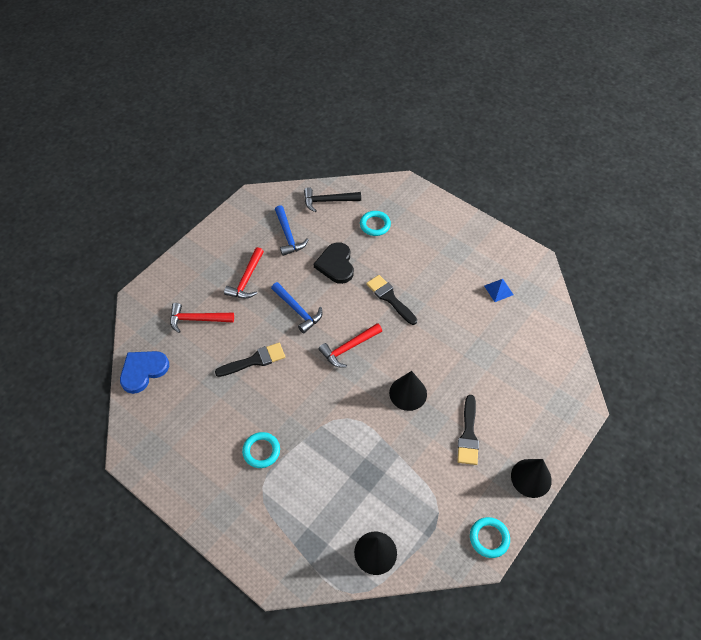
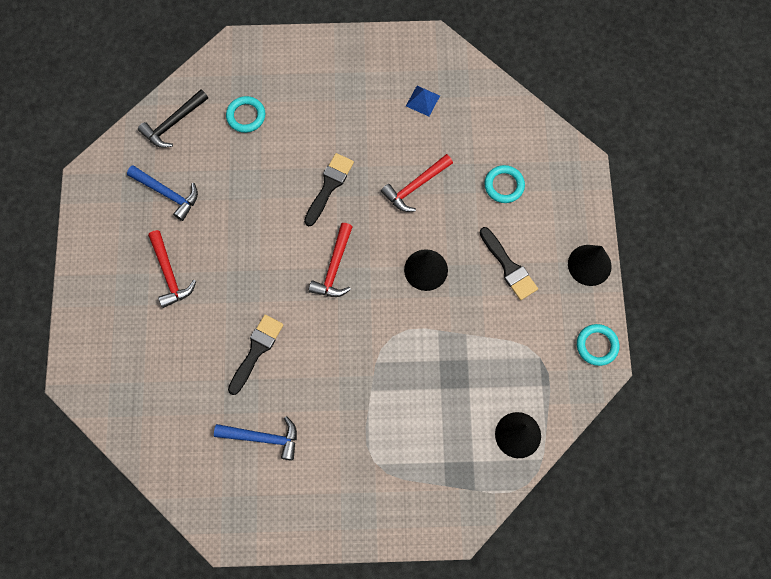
camera: 40 degrees left, 15 degrees up
(143, 371) = (156, 448): blue heart -> none
(197, 319) = (159, 354): red hammer -> red hammer (415, 186)
(261, 451) = (343, 430): turquoise ring -> turquoise ring (504, 185)
(298, 310) = (251, 267): blue hammer -> blue hammer (263, 438)
(336, 264) = (245, 189): black heart -> none
(390, 298) = (329, 186): black brush -> black brush turned 105 degrees clockwise

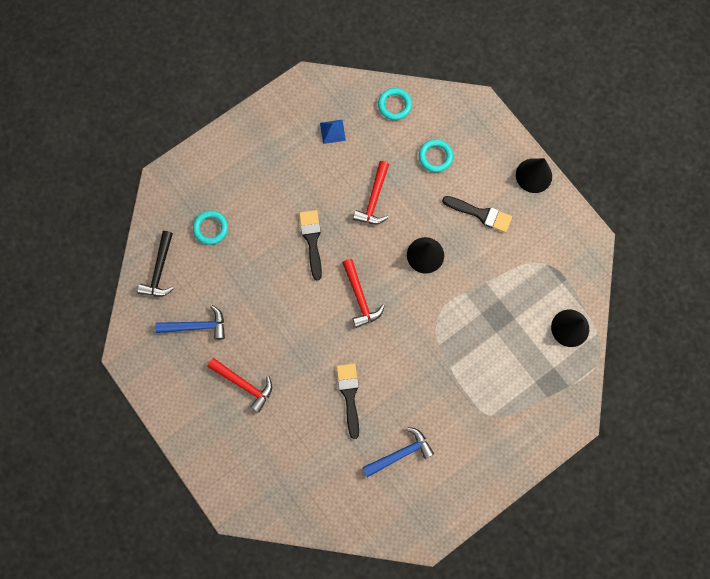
camera: 35 degrees left, 5 degrees up
(597, 345) = (578, 229): turquoise ring -> turquoise ring (394, 105)

